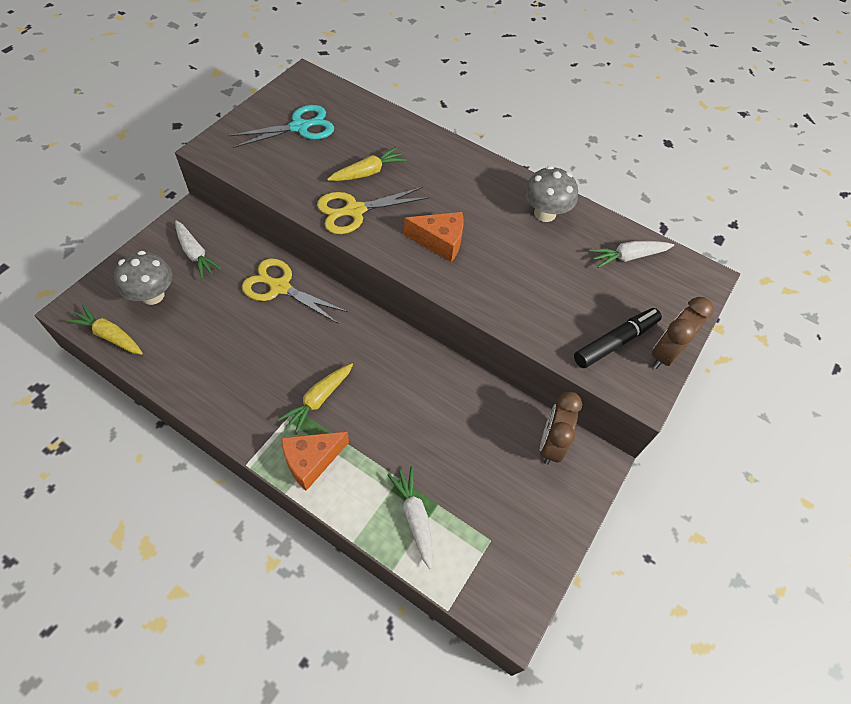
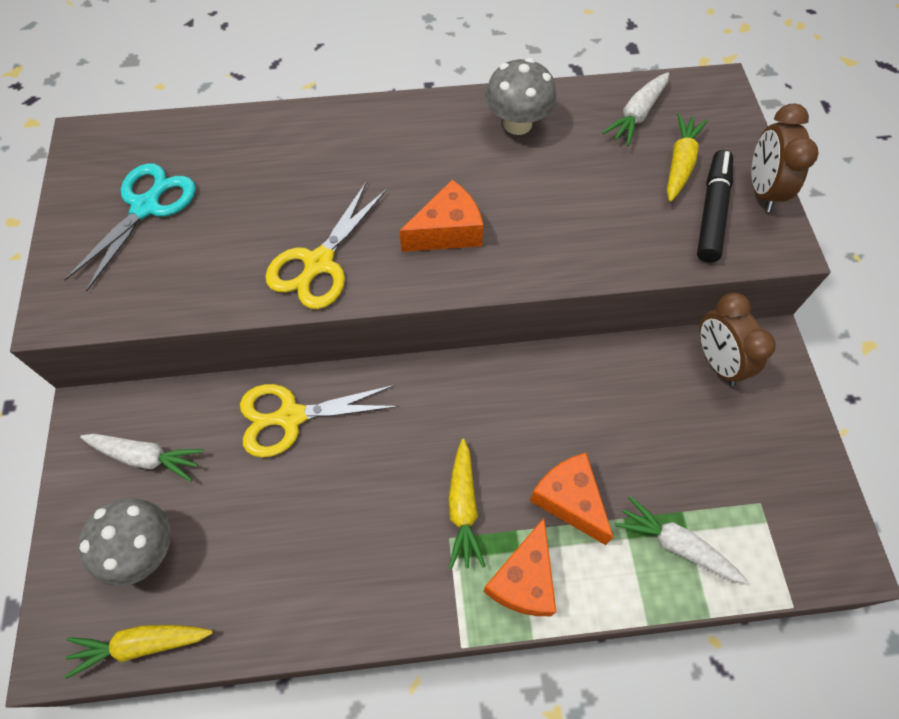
camera: 35 degrees left, 5 degrees up
(368, 172) = (287, 207): yellow carrot -> yellow carrot (680, 163)
(379, 443) = (569, 500): none -> orange cheese

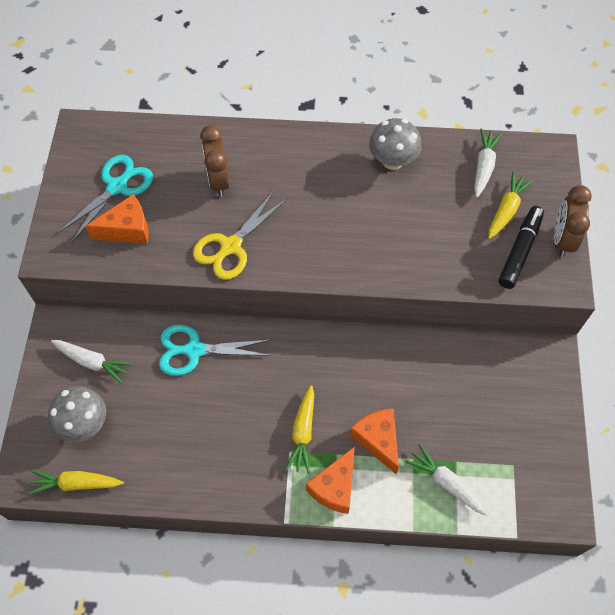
camera: 10 degrees right, 0 degrees up
(291, 417) = (194, 350): yellow scissors -> turquoise scissors
(447, 232) = (325, 237): orange cheese -> orange cheese (127, 229)
(636, 115) = (484, 166): white carrot -> white carrot turned 150 degrees clockwise
(717, 362) = (508, 360): brown clock -> brown clock (218, 181)

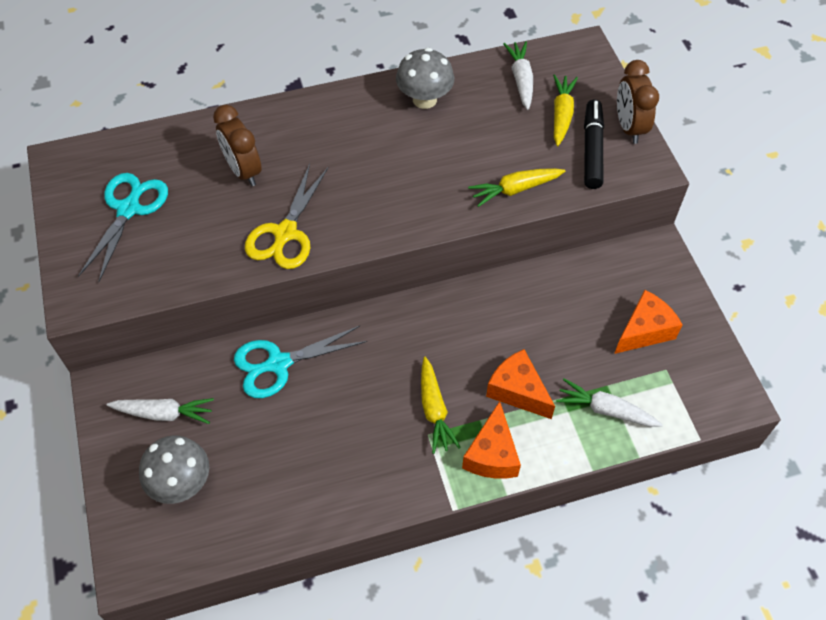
camera: 20 degrees left, 5 degrees down
(76, 483) = (198, 551): yellow carrot -> yellow carrot (515, 189)
(127, 229) = (159, 249): orange cheese -> orange cheese (644, 331)

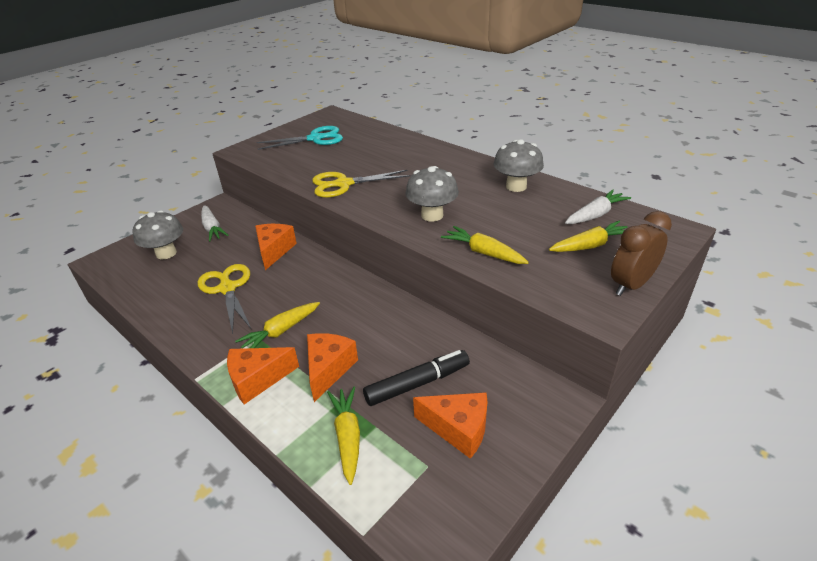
camera: 60 degrees right, 20 degrees down
(243, 171) = (378, 155): brown clock -> none
(278, 363) = (274, 250): turquoise scissors -> orange cheese
(318, 436) = (227, 288): none -> yellow scissors
(421, 192) = (432, 215): none -> grey mushroom
(592, 150) = (576, 274): black marker -> black marker (417, 384)
(606, 410) = (348, 436): white carrot -> yellow carrot

